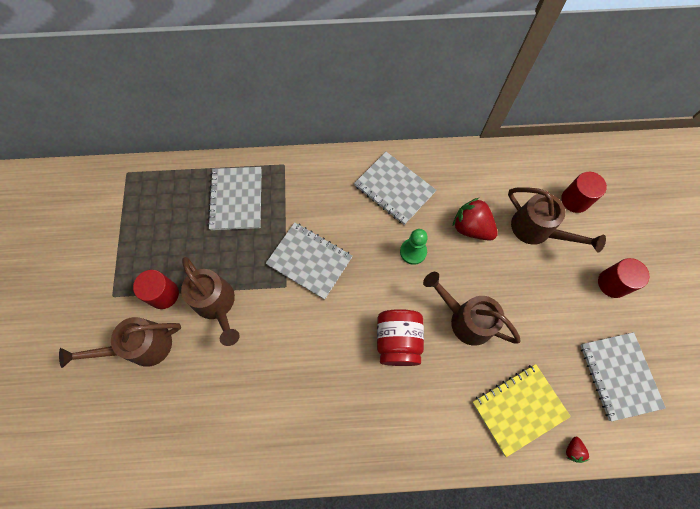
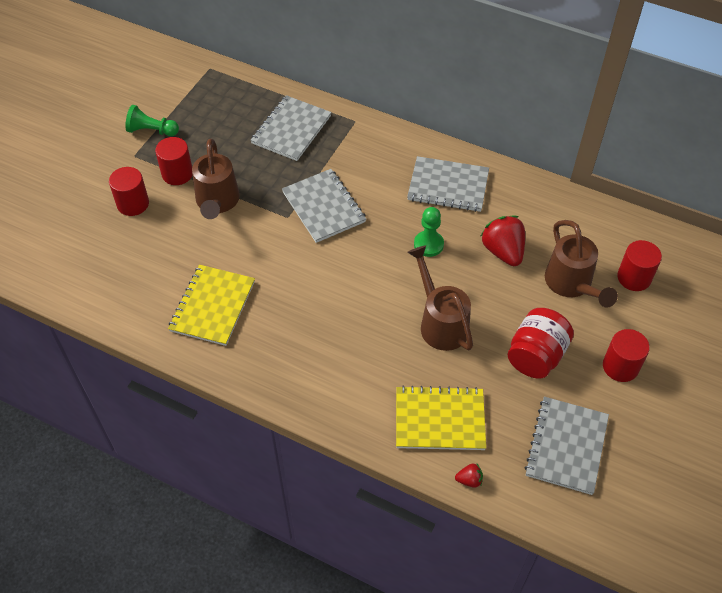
camera: 30 degrees right, 15 degrees down
(113, 262) = (152, 131): none -> green pawn
(142, 346) = (133, 204): brown watering can -> red cylinder
(277, 410) = (213, 306): none -> yellow notebook
(394, 189) = (448, 185): grey notebook -> grey notebook turned 60 degrees counterclockwise
(398, 341) = (361, 308): red jar -> red jar (536, 355)
(572, 450) = (469, 480): red strawberry -> red strawberry turned 135 degrees counterclockwise

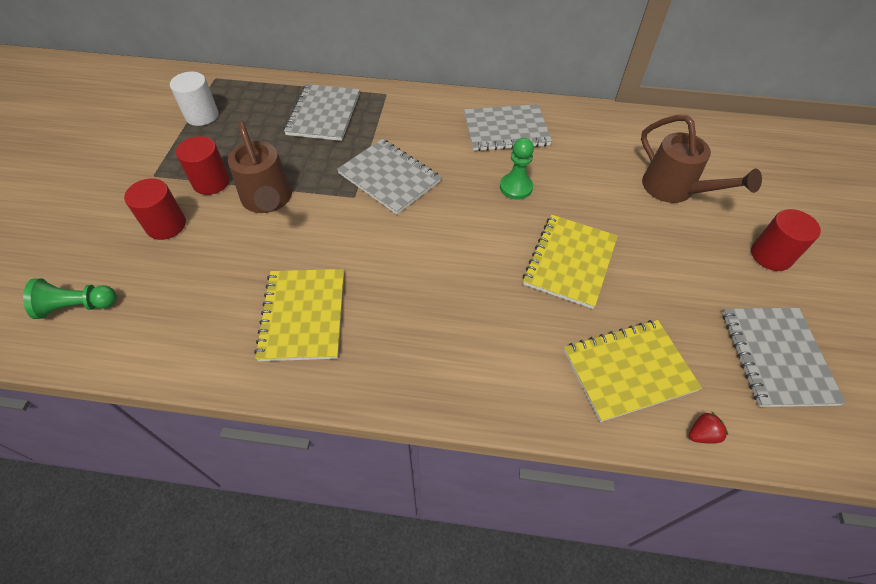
camera: 20 degrees left, 0 degrees up
(152, 131) = (167, 146): green pawn -> green pawn (77, 306)
(187, 106) = (202, 115): none -> white cylinder
(440, 323) = (570, 262): brown watering can -> yellow notebook
(503, 251) = (592, 176): red strawberry -> none
(536, 355) = (685, 268): red jar -> none
(634, 277) = (725, 169): red cylinder -> none

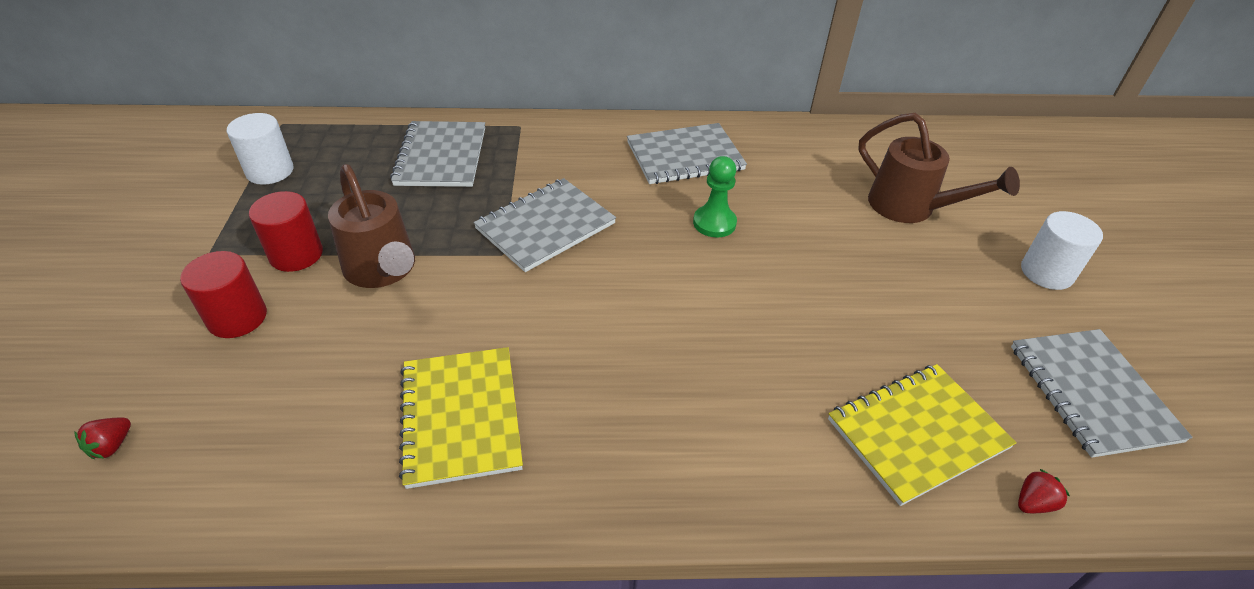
camera: 10 degrees left, 10 degrees down
(77, 306) = (112, 446): green pawn -> red strawberry
(389, 178) = (545, 226): grey notebook -> grey notebook turned 75 degrees counterclockwise
(570, 262) = (806, 306): yellow notebook -> none
(771, 255) = (1046, 272): red cylinder -> white cylinder

